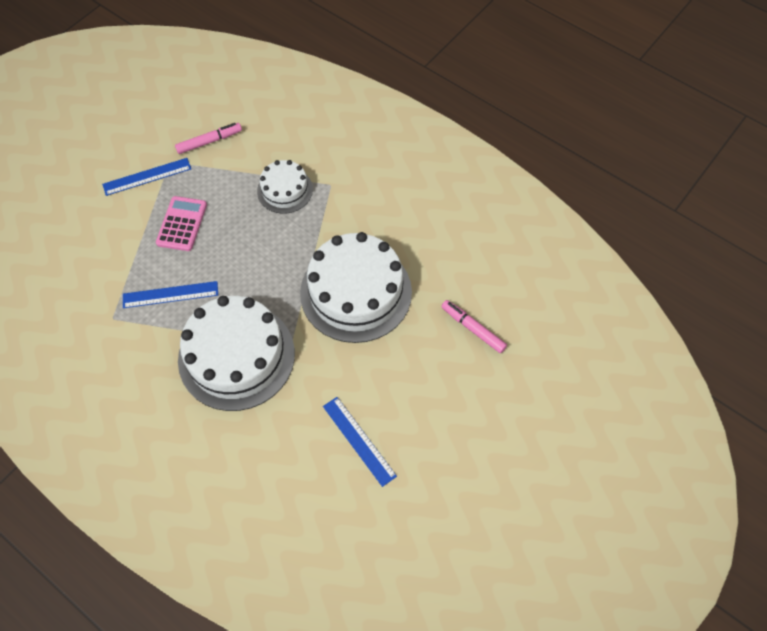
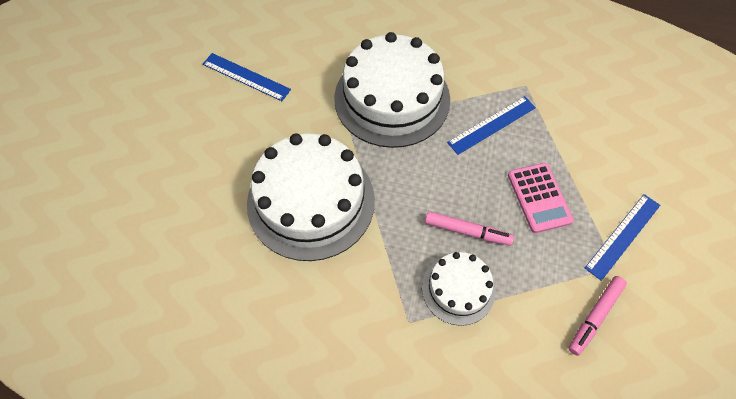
camera: 155 degrees right, 0 degrees up
(473, 329) = (170, 213): pink marker -> pink marker (467, 231)

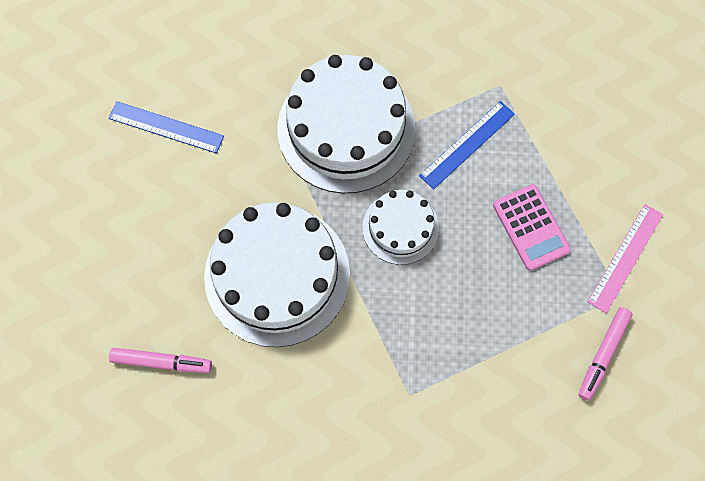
camera: 10 degrees left, 10 degrees up
(458, 289) = (456, 349): white cake -> white cake (400, 228)
(467, 231) = (457, 281): pink marker -> pink marker (162, 362)
(622, 236) = (625, 257): blue ruler -> pink ruler

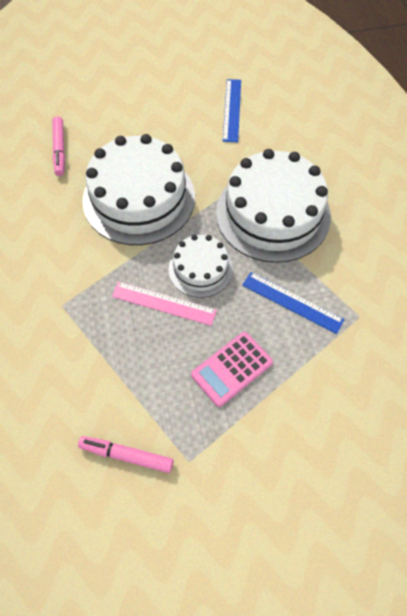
camera: 75 degrees right, 10 degrees down
(625, 257) = (227, 460): pink ruler -> pink ruler (164, 303)

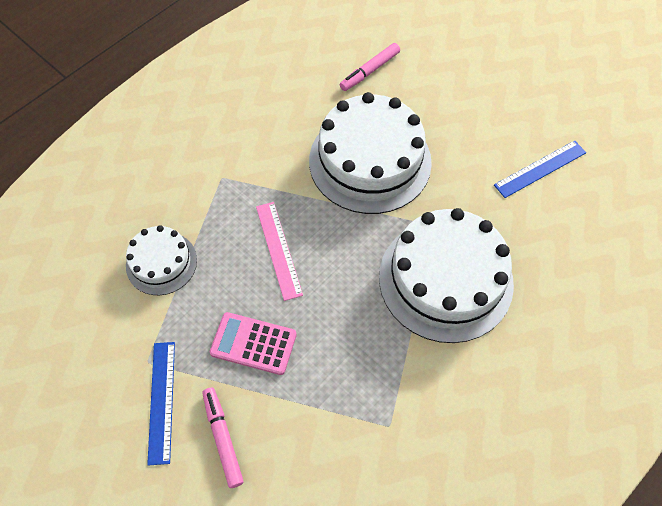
camera: 55 degrees right, 0 degrees up
(126, 455) = (124, 311): pink marker -> pink marker (223, 438)
(200, 269) = (335, 256): white cake -> white cake (161, 263)
(292, 302) = (359, 354): blue ruler -> blue ruler (162, 401)

